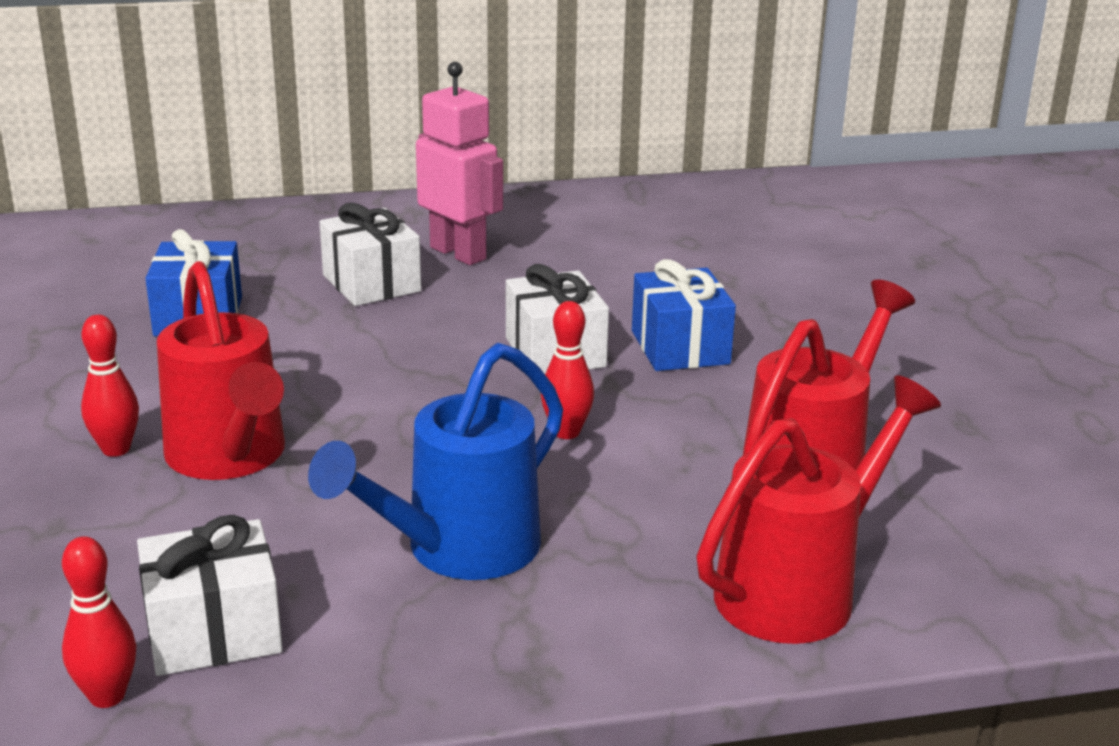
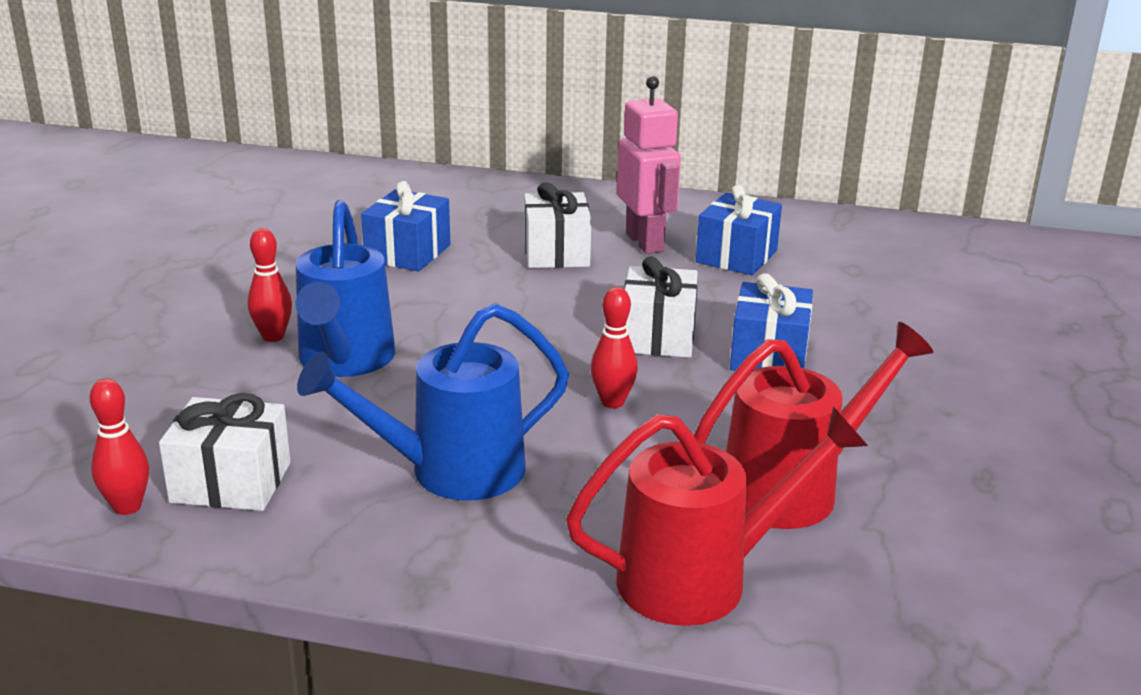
camera: 25 degrees right, 0 degrees up
(230, 458) = (344, 361): red watering can -> blue watering can
(565, 250) = (736, 256): none -> blue gift

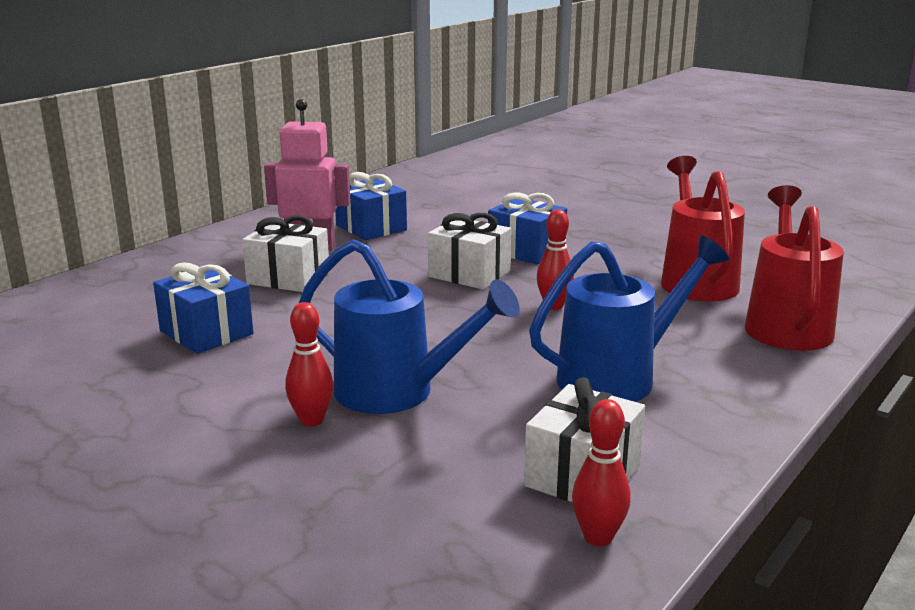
camera: 65 degrees left, 5 degrees down
(450, 472) = (618, 377): blue watering can -> blue watering can turned 120 degrees counterclockwise

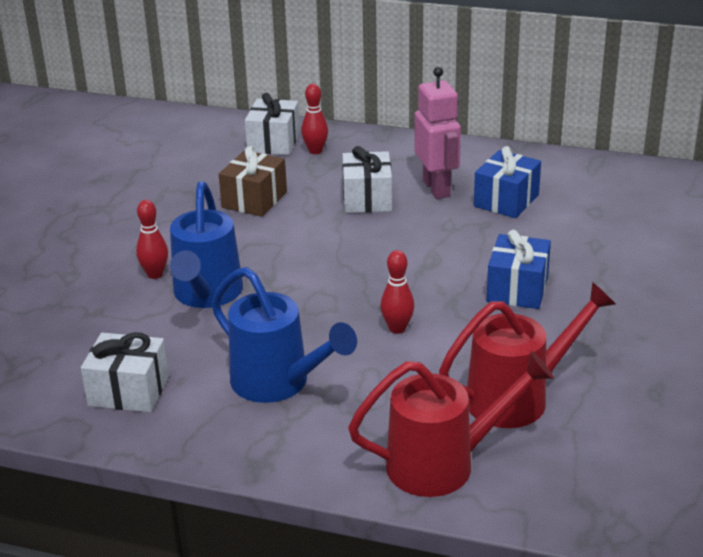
camera: 70 degrees right, 10 degrees up
(206, 332) = (254, 200): blue gift -> brown gift
(469, 274) = (436, 273): white gift -> white gift (273, 142)
(598, 537) = (60, 409): red bowling pin -> red bowling pin (315, 151)

